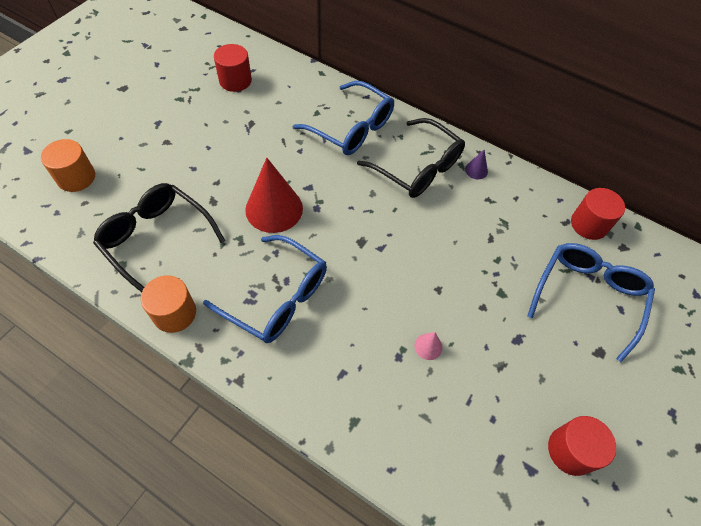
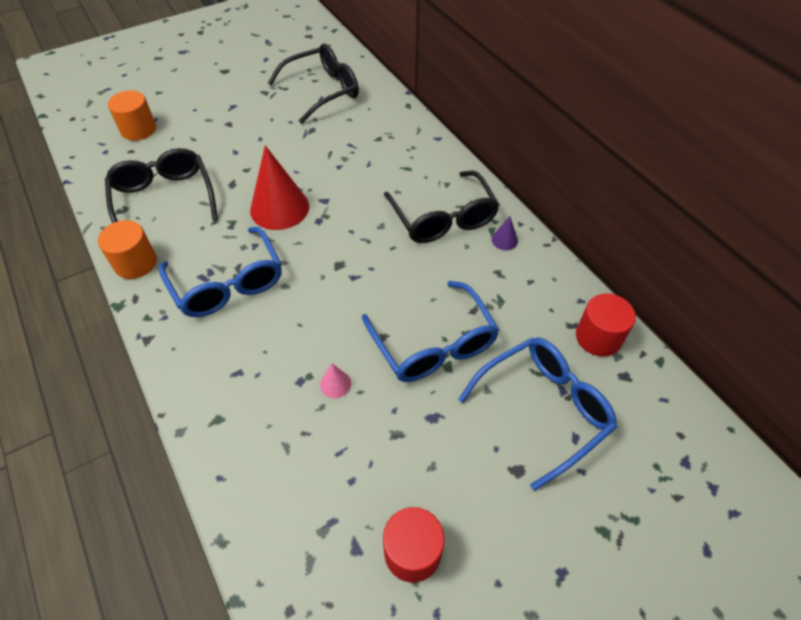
camera: 30 degrees right, 5 degrees down
(235, 80) = (323, 90): red cylinder -> black glasses
(352, 128) = (402, 162): blue glasses -> blue glasses (434, 345)

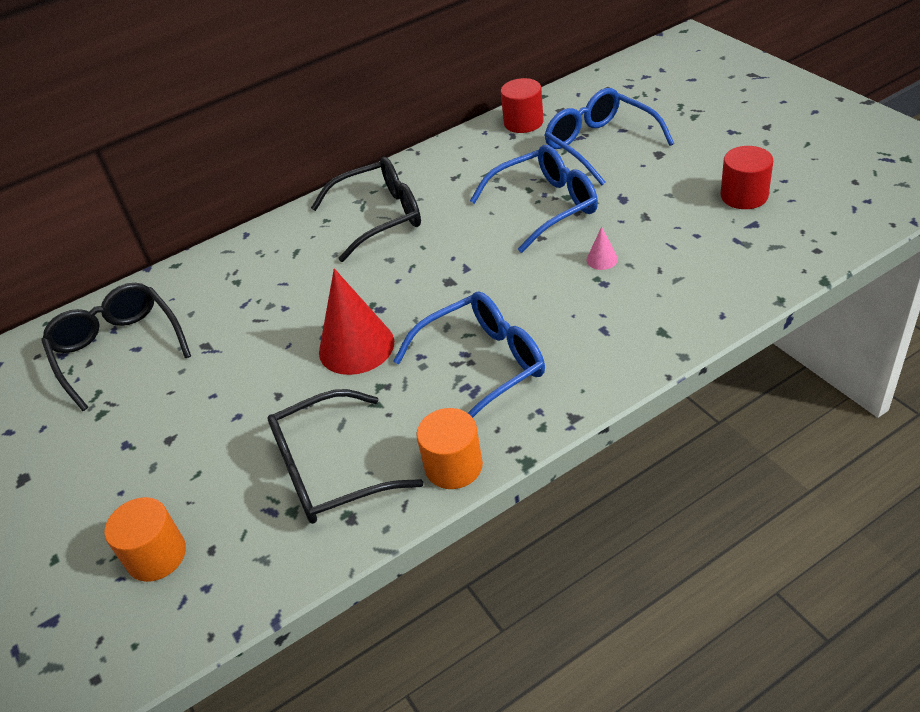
camera: 85 degrees left, 10 degrees down
(504, 240) = (412, 176): purple cone -> none

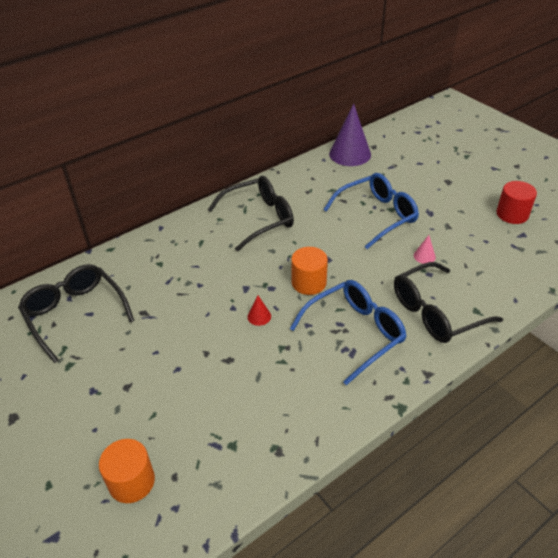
camera: 10 degrees left, 0 degrees up
(329, 471) = (255, 413): black glasses -> black glasses (435, 312)
(356, 346) = (259, 316): red cone -> red cone, size x0.43
(453, 466) = (348, 410): orange cylinder -> orange cylinder (309, 282)
(523, 122) = (350, 154): red cylinder -> purple cone
(599, 145) = (406, 173): blue glasses -> none

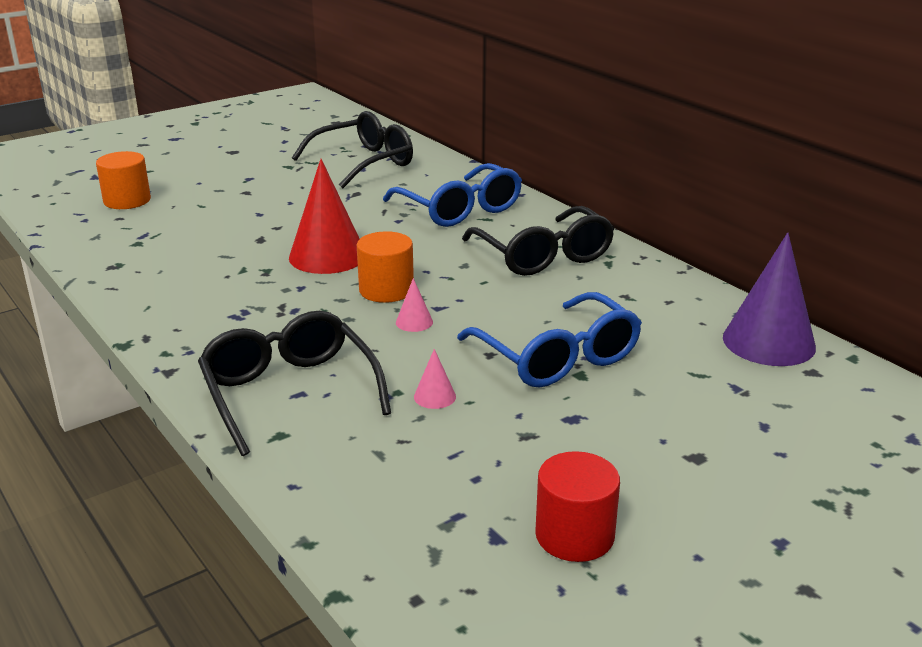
camera: 90 degrees right, 15 degrees down
(259, 316) = (327, 256): red cone -> red cone, size x2.33
(348, 268) = (414, 322): none -> pink cone
(355, 333) = (271, 320): blue glasses -> blue glasses (460, 209)

